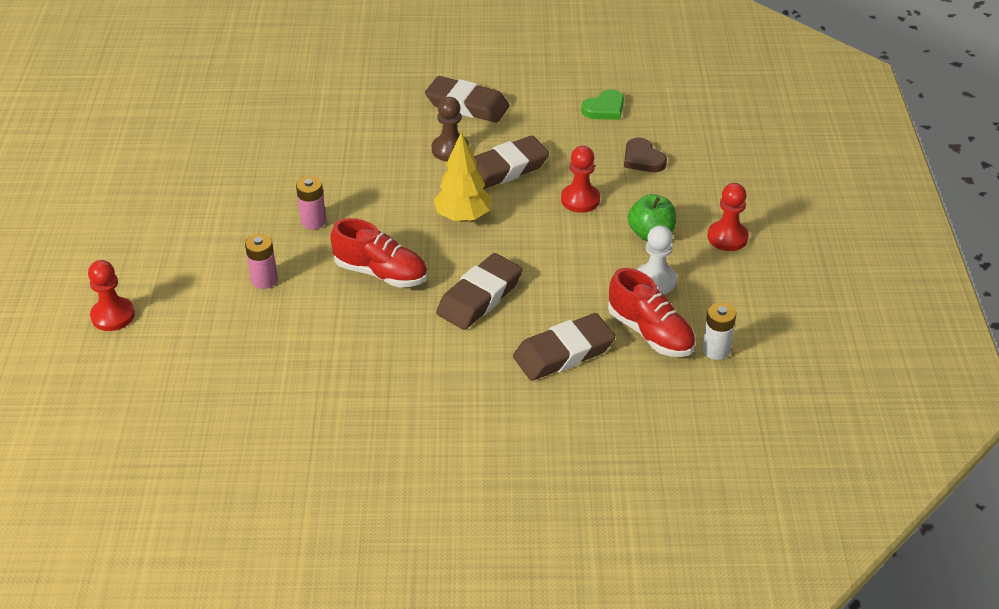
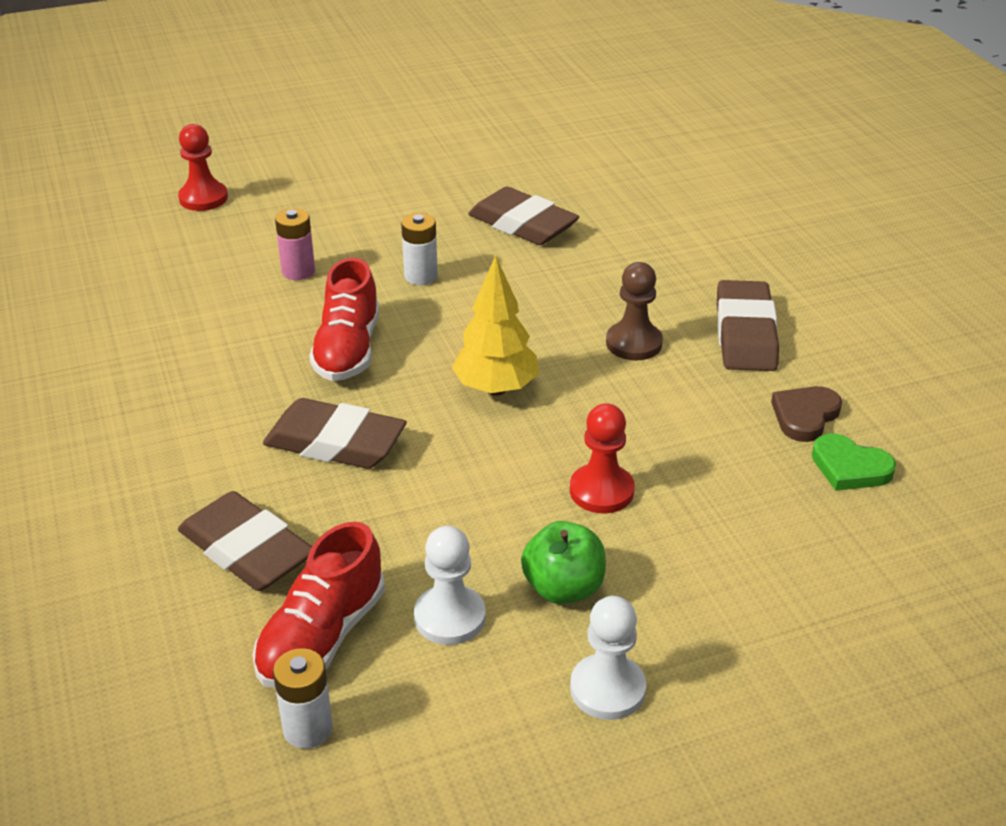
camera: 70 degrees right, 5 degrees down
(313, 221) = (421, 276): pink battery -> white battery
(505, 169) = (625, 401): brown eraser -> brown eraser (522, 224)
(642, 159) = (751, 538): brown heart -> brown heart (805, 416)
(727, 237) = (607, 689): red pawn -> white pawn

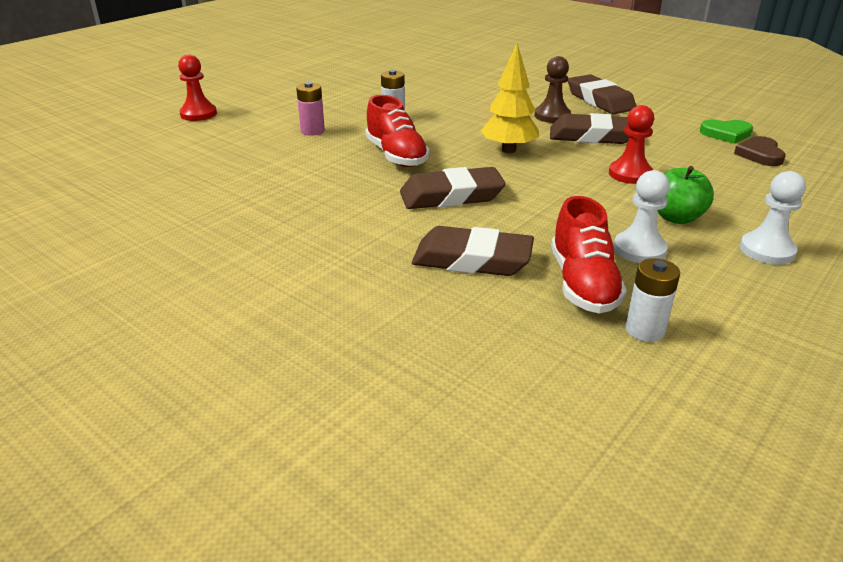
camera: 30 degrees left, 5 degrees down
(522, 224) = (420, 86): brown eraser -> brown eraser (592, 136)
(805, 416) = (676, 122): brown heart -> brown heart (760, 154)

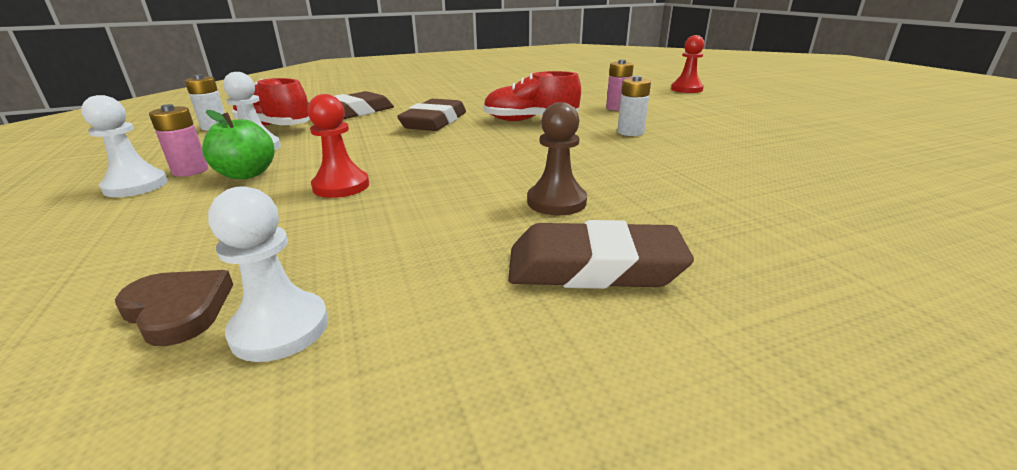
camera: 120 degrees right, 5 degrees down
(509, 150) = (484, 154): yellow tree -> none
(592, 136) = (458, 203): brown eraser -> none
(716, 247) = (190, 171): none -> pink battery
(726, 134) = (280, 329): green heart -> white pawn

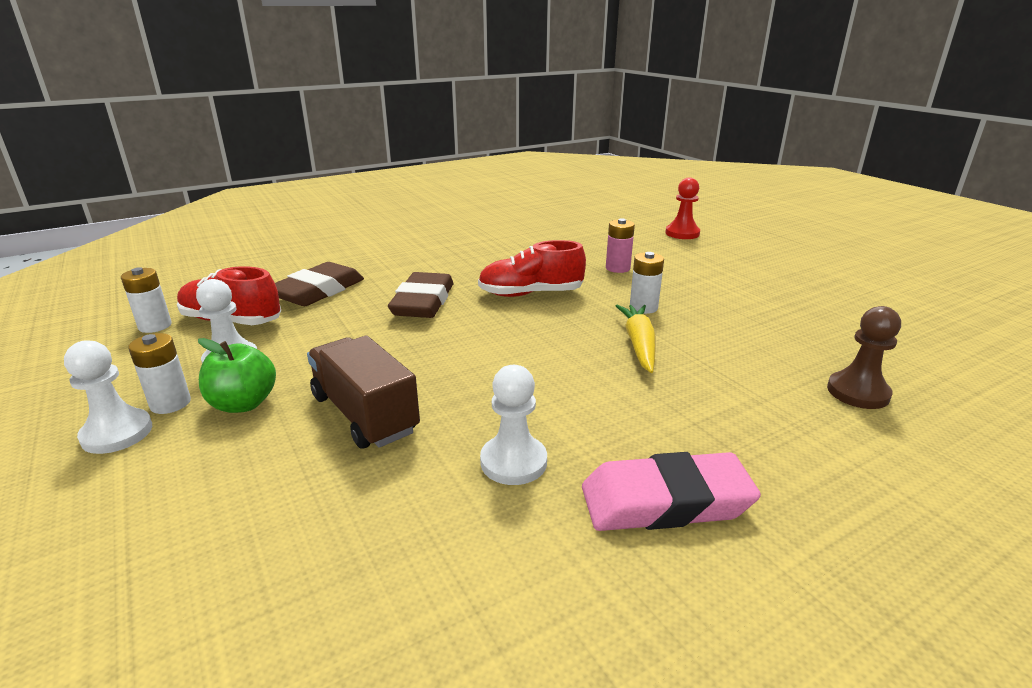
camera: 10 degrees left, 0 degrees up
(178, 310) = (282, 602): brown heart -> none
(190, 171) = (170, 403): pink battery -> white battery
(280, 329) = (400, 612): white pawn -> white pawn (513, 462)
(341, 186) = (364, 414): red pawn -> brown truck
(556, 202) = (602, 418): brown pawn -> brown pawn (858, 392)
(594, 267) = (665, 501): brown eraser -> pink eraser
(615, 155) = (639, 344): none -> yellow carrot

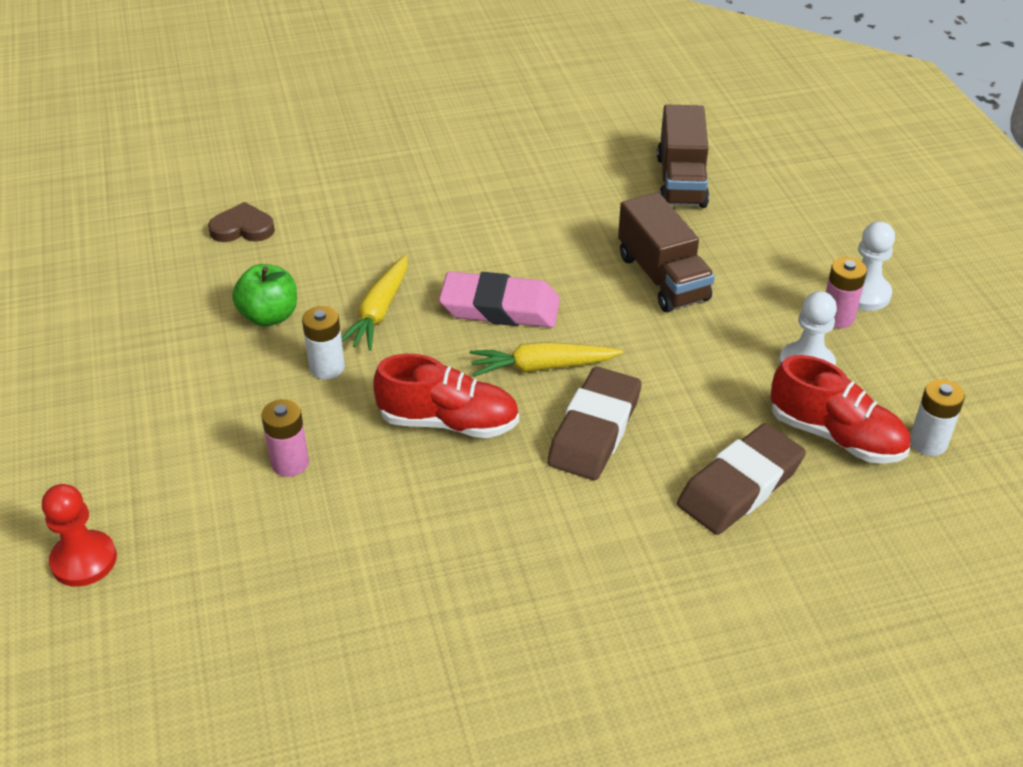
camera: 165 degrees left, 15 degrees up
(170, 403) = (837, 317): white battery -> pink battery
(243, 404) = (770, 306): green apple -> green apple (269, 316)
(320, 576) = (681, 181): none -> brown truck
(474, 328) = (542, 367): none -> yellow carrot
(513, 462) = (553, 221): white pawn -> none
(665, 501) = (466, 183): pink eraser -> pink eraser (500, 307)
(858, 392) = (242, 228): brown pawn -> brown heart

